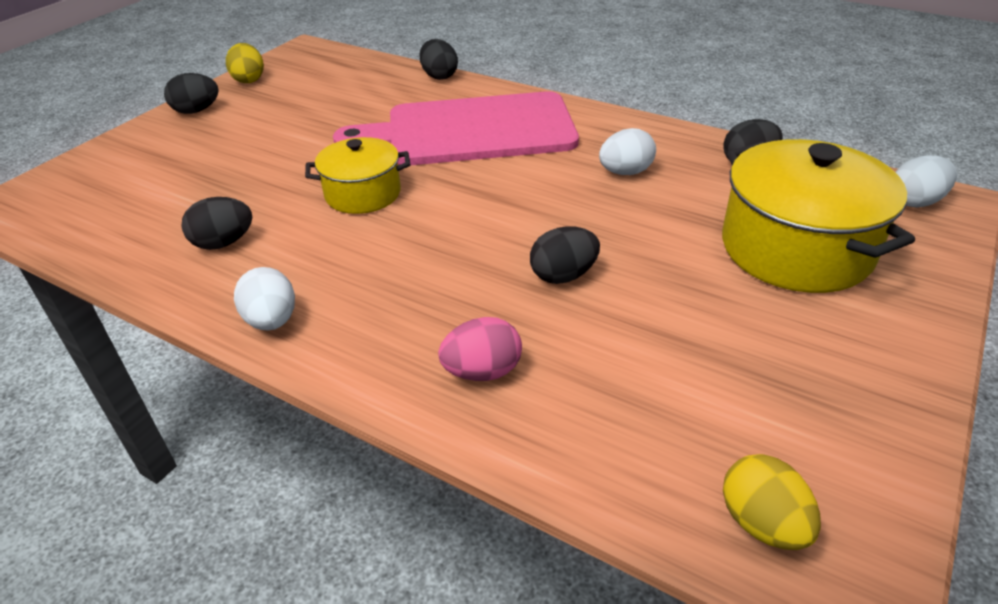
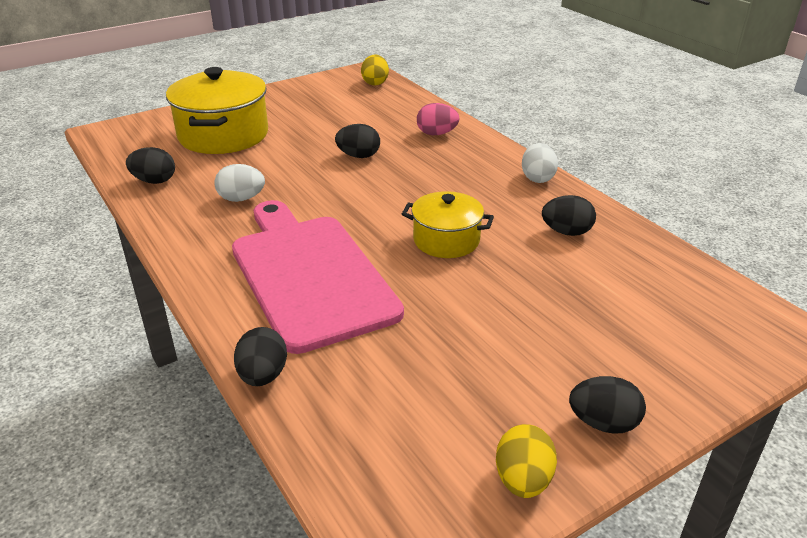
camera: 155 degrees left, 5 degrees down
(470, 131) = (309, 275): pink cutting board -> pink cutting board turned 135 degrees counterclockwise
(915, 201) = (119, 136): white egg -> none

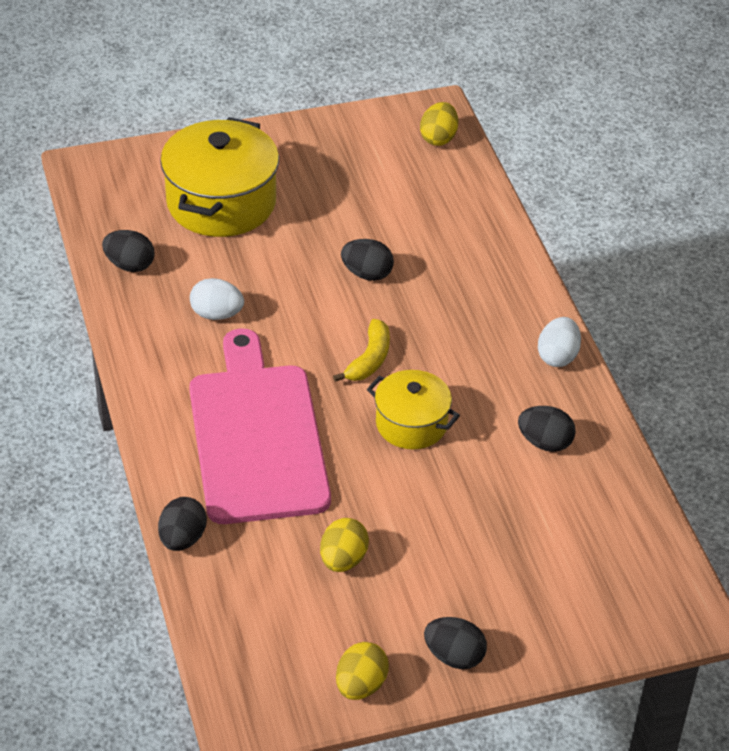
camera: 15 degrees right, 10 degrees up
(387, 205) = (369, 360): none -> yellow banana
(436, 134) = (475, 255): pink egg -> none
(439, 358) = (343, 560): none -> yellow egg

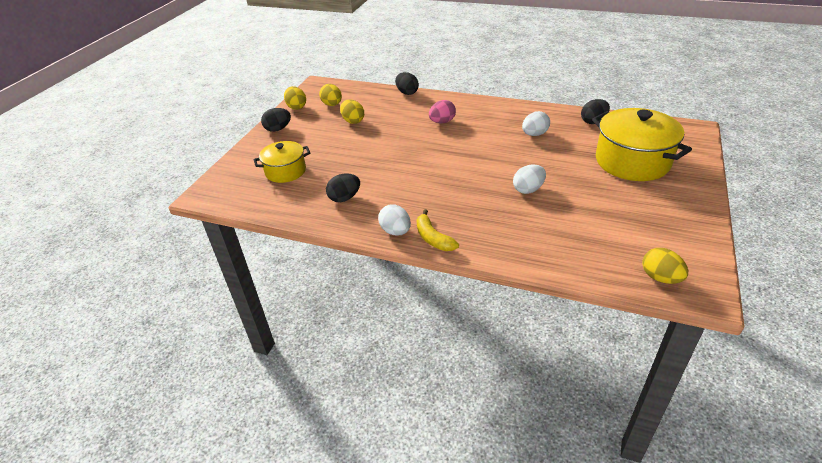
camera: 130 degrees right, 5 degrees down
(257, 436) = (442, 122): pink cutting board -> pink egg
(310, 631) = (332, 104): none -> yellow egg
(367, 274) = (528, 189): black egg -> white egg
(369, 360) = (459, 166): yellow banana -> yellow banana (433, 238)
(411, 424) = (403, 163): yellow pot -> yellow pot (285, 171)

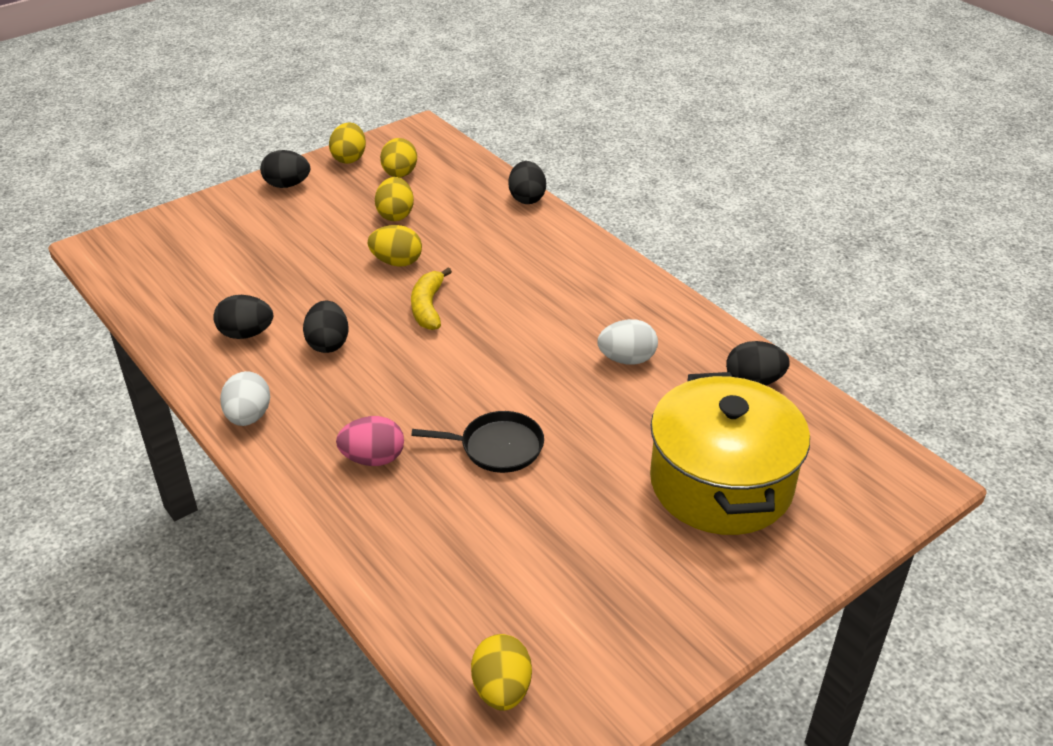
camera: 30 degrees right, 0 degrees up
(285, 171) = (224, 257): yellow pot -> none
(380, 139) = (397, 262): none -> yellow egg
(393, 184) = (328, 343): none -> black egg
(433, 238) = (281, 452): yellow banana -> yellow banana (428, 307)
(442, 122) = (515, 273): pink egg -> pink egg (373, 459)
(528, 189) = (497, 447): white egg -> black pan

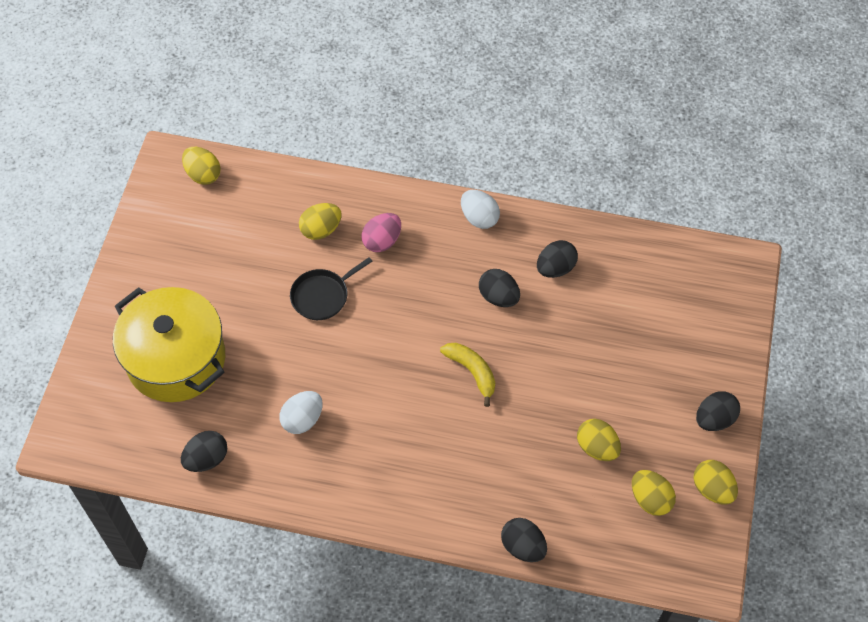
camera: 140 degrees right, 20 degrees up
(397, 262) = (539, 398): yellow egg -> yellow egg (321, 230)

